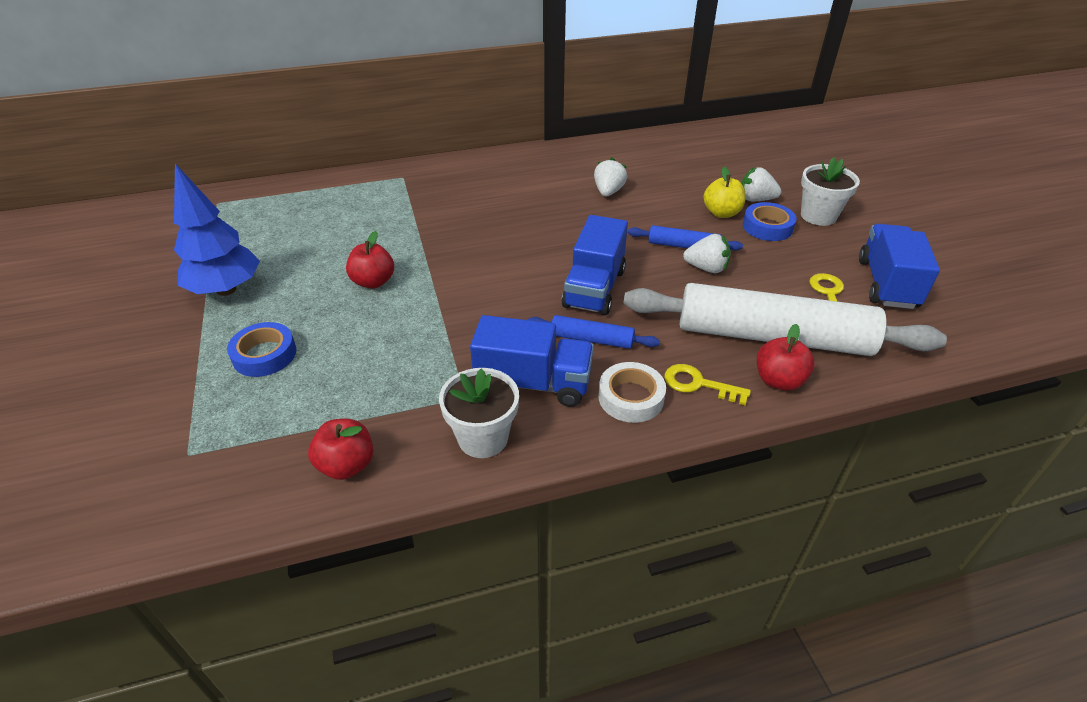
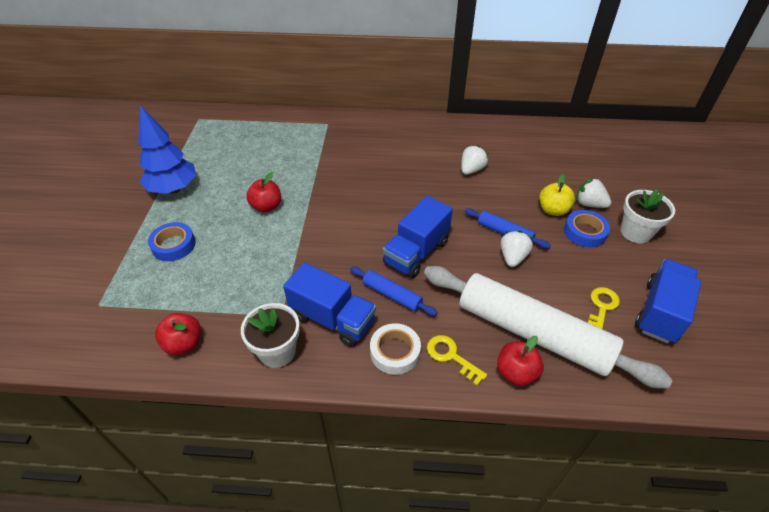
camera: 20 degrees right, 5 degrees up
(706, 268) = (512, 257): white strawberry -> white strawberry turned 105 degrees counterclockwise

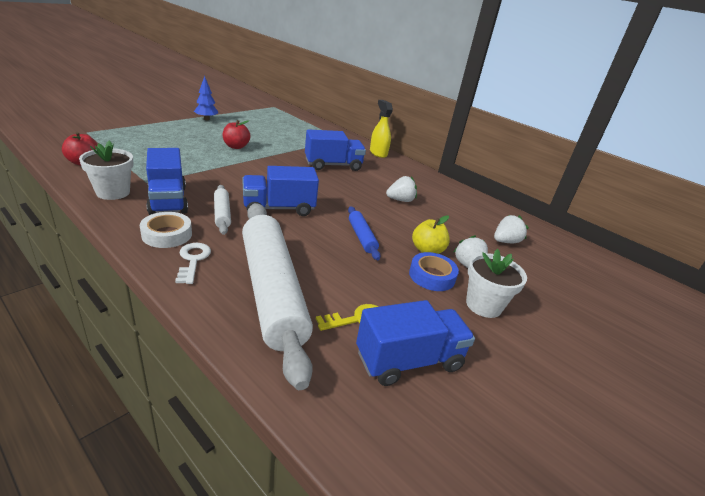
camera: 35 degrees right, 15 degrees down
(173, 189) = (206, 119): blue tree -> blue tree, size x0.60
(173, 245) = (161, 134): blue tape -> none
(373, 166) = (333, 165): none -> blue truck
(379, 122) = (378, 153): none -> yellow spray bottle
(392, 295) = (222, 214): blue rolling pin -> white rolling pin
(451, 356) = (193, 260): yellow key -> white key
(512, 257) = (341, 250): white strawberry -> white strawberry (505, 241)
(516, 372) = (215, 298): red apple -> none

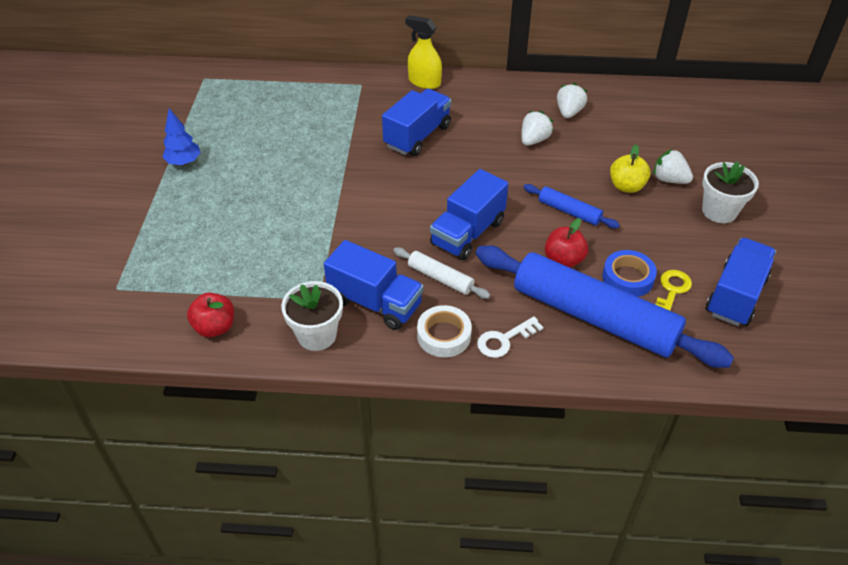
camera: 35 degrees left, 15 degrees up
(193, 260) = (504, 340): white key -> white key turned 75 degrees counterclockwise
(236, 146) = (294, 182): red apple -> red apple (563, 260)
(272, 291) = (594, 317): white rolling pin -> blue rolling pin
(432, 276) = (661, 211): blue tape -> blue tape (628, 278)
(505, 241) = (659, 128): white strawberry -> white strawberry (569, 112)

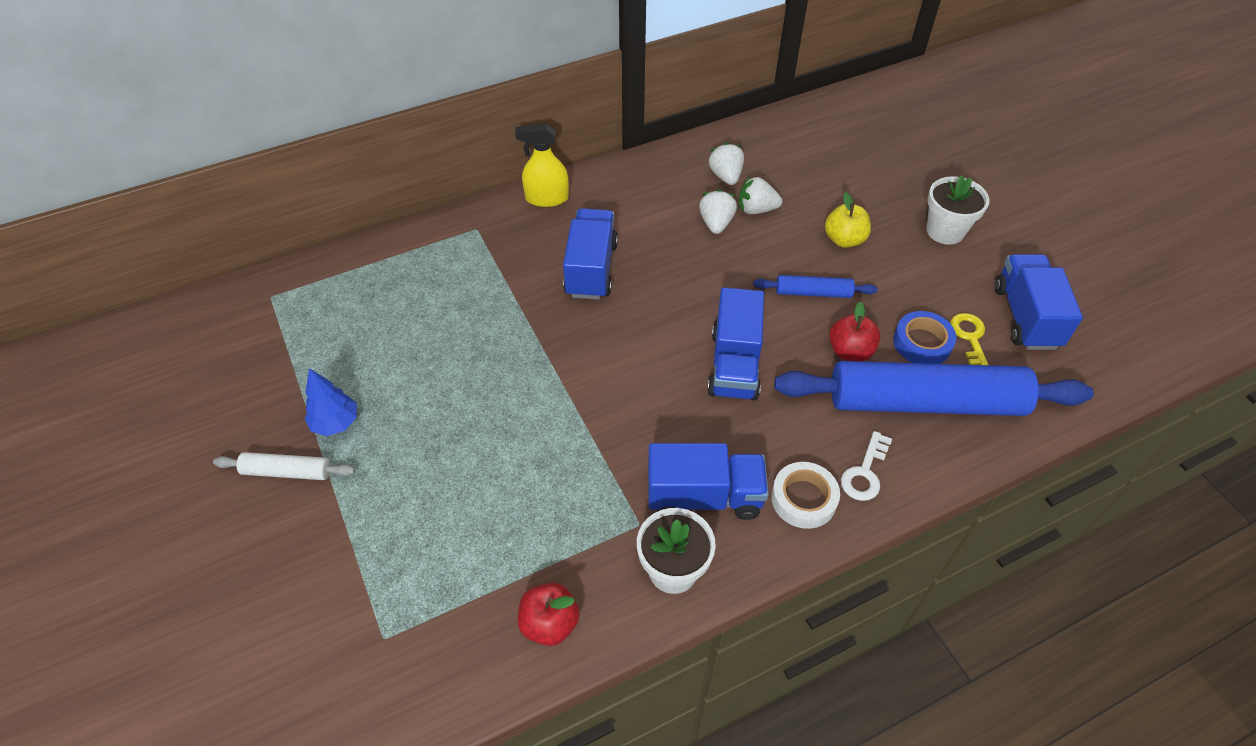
camera: 30 degrees left, 5 degrees up
(440, 278) = (748, 432): white rolling pin -> white rolling pin (287, 471)
(669, 179) = (876, 215): white strawberry -> white strawberry (756, 209)

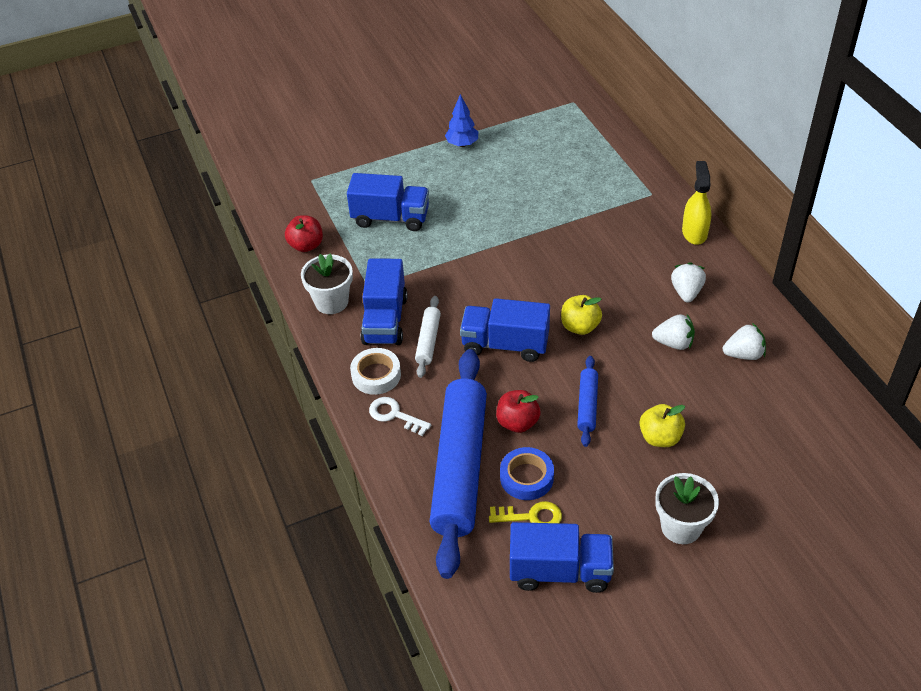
camera: 95 degrees right, 5 degrees down
(287, 471) = (427, 129): white rolling pin -> white rolling pin (428, 341)
(591, 269) = (609, 261): blue truck -> blue truck (390, 218)
(699, 297) = (580, 327): none -> yellow apple
(756, 209) = (697, 374): white strawberry -> white strawberry (686, 292)

